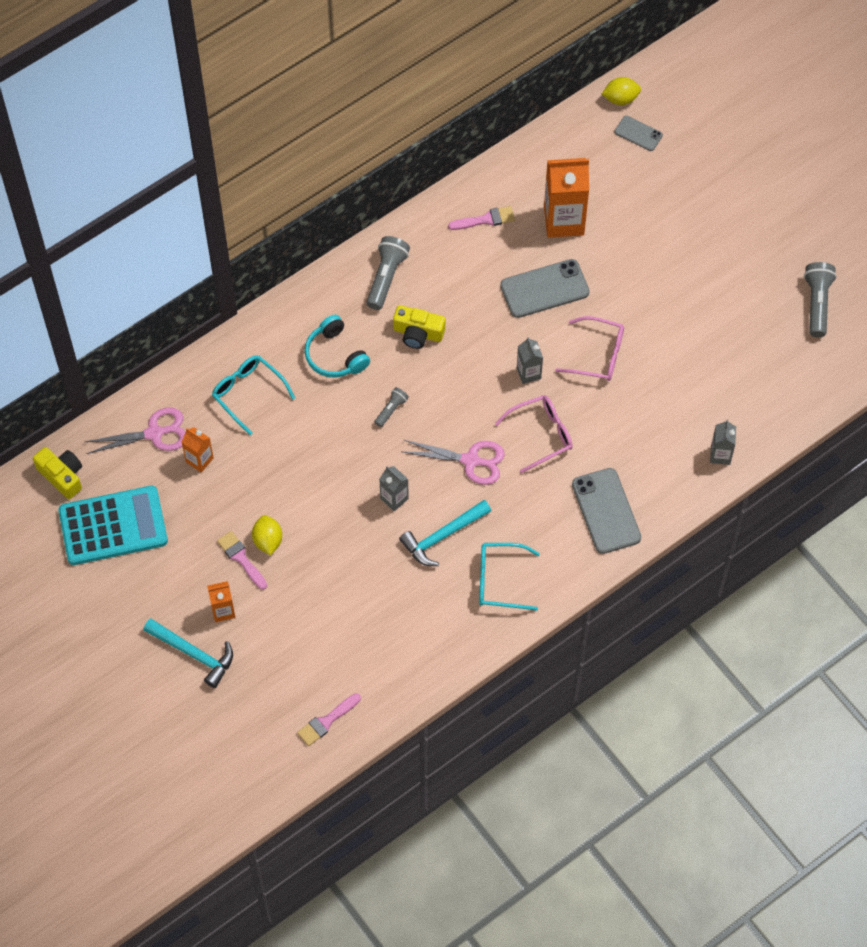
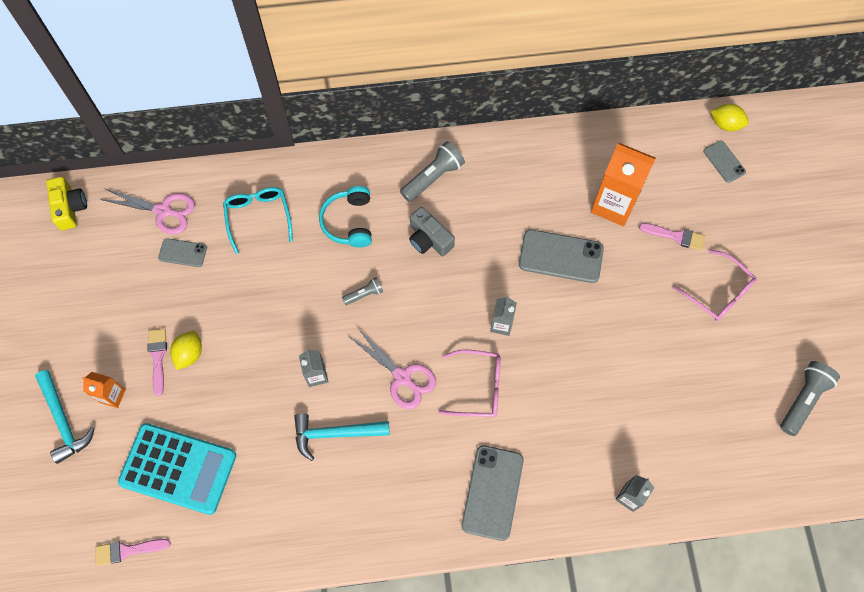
camera: 30 degrees right, 5 degrees up
(113, 526) = (78, 272): turquoise calculator -> turquoise calculator (178, 469)
(199, 460) = (182, 253): orange carton -> grey phone
(418, 333) = (429, 239): yellow camera -> grey camera
(486, 219) = (547, 170): pink brush -> pink brush (676, 236)
(500, 580) = (358, 504): turquoise glasses -> none
(598, 355) = (572, 341): pink glasses -> pink glasses (718, 292)

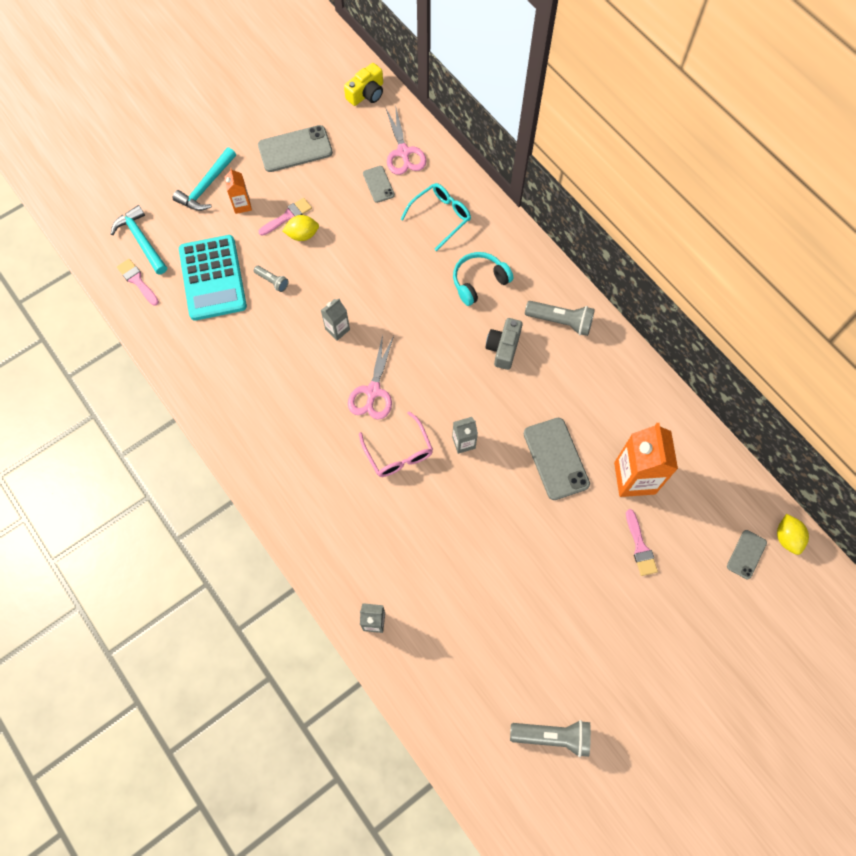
camera: 60 degrees right, 0 degrees up
(335, 433) = (299, 368): turquoise hammer -> turquoise hammer (141, 241)
(364, 294) = (425, 326): grey flashlight -> grey flashlight (272, 281)
(492, 492) = (317, 509): grey phone -> grey phone (295, 149)
(718, 292) = (610, 610): pink glasses -> none

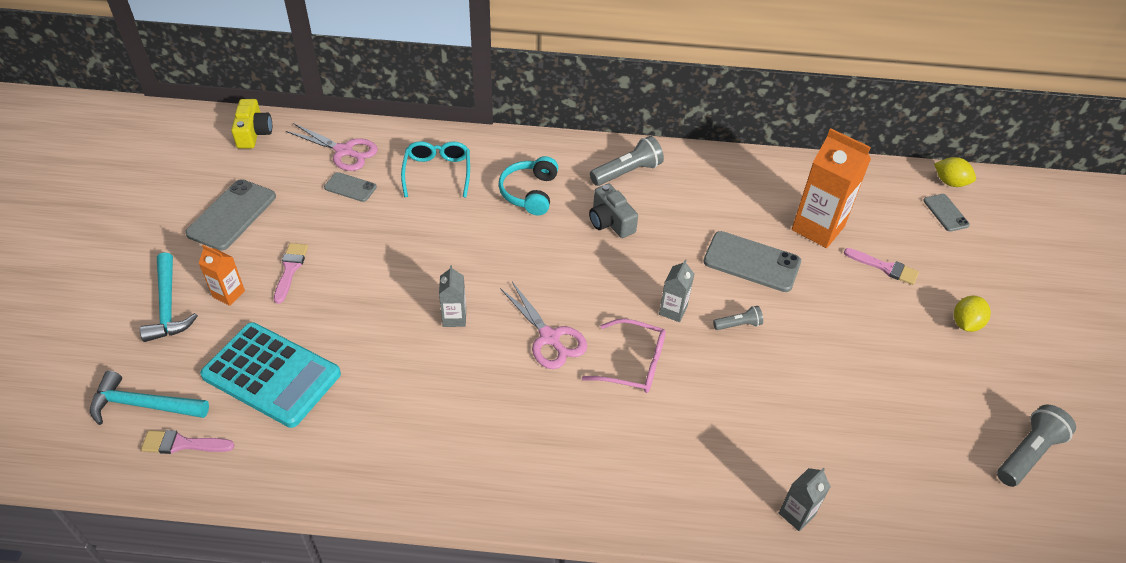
camera: 50 degrees left, 20 degrees down
(272, 281) = (340, 330): grey flashlight -> grey flashlight (738, 324)
(302, 235) = (324, 272): yellow lemon -> yellow lemon (965, 324)

